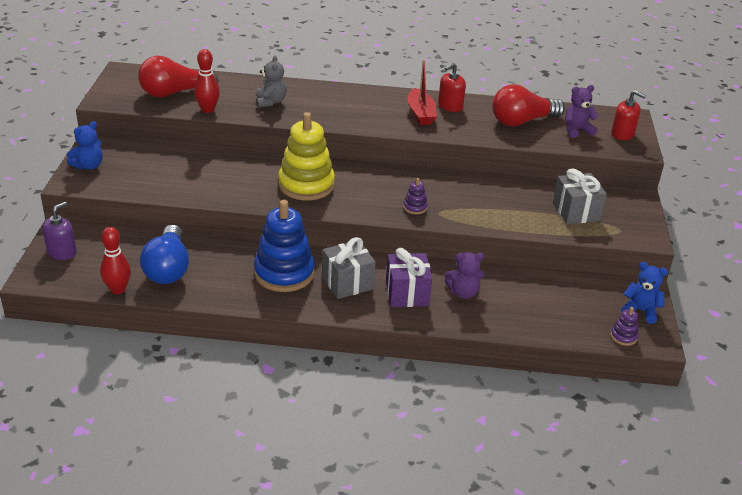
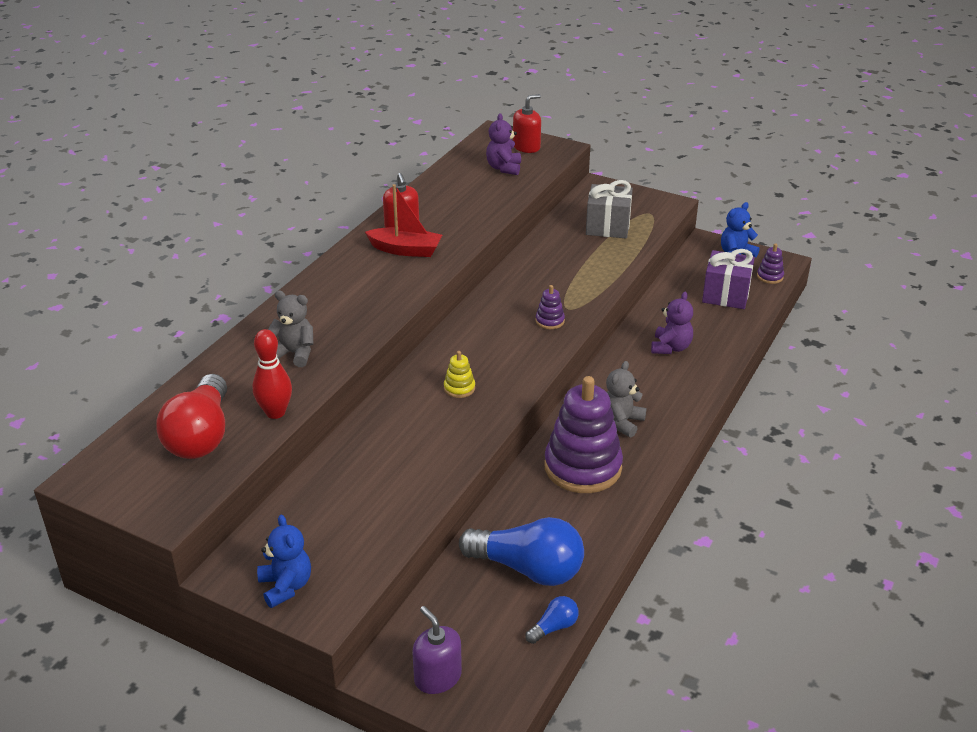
camera: 65 degrees left, 0 degrees up
(118, 289) = (554, 627): red bowling pin -> blue light bulb
(284, 273) = (582, 467): blue stacking toy -> purple stacking toy
(306, 185) = (459, 388): yellow stacking toy -> yellow stacking toy, size x0.42
(347, 283) = (622, 422): grey gift -> grey teddy bear
(407, 293) = (657, 385): purple gift -> purple gift (726, 295)
(522, 121) = (465, 193): red light bulb -> none

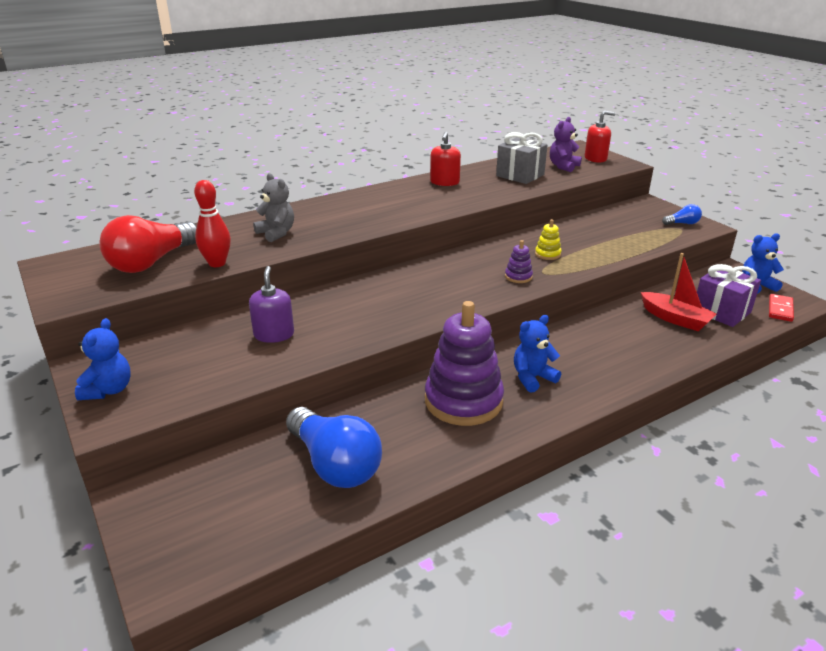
camera: 30 degrees right, 5 degrees down
(406, 250) = (431, 195): red boat -> red boat (675, 319)
(437, 677) = (167, 522): purple soap dispenser -> purple soap dispenser (274, 334)
(459, 388) = (395, 300): yellow stacking toy -> yellow stacking toy (547, 254)
(554, 627) = (306, 526): blue light bulb -> blue light bulb (682, 223)
(608, 227) = (632, 229): grey gift -> grey gift (520, 175)
(622, 422) = (532, 378): grey teddy bear -> blue teddy bear
(670, 347) = (631, 335): purple teddy bear -> none
(770, 276) = (780, 309): purple stacking toy -> red domino

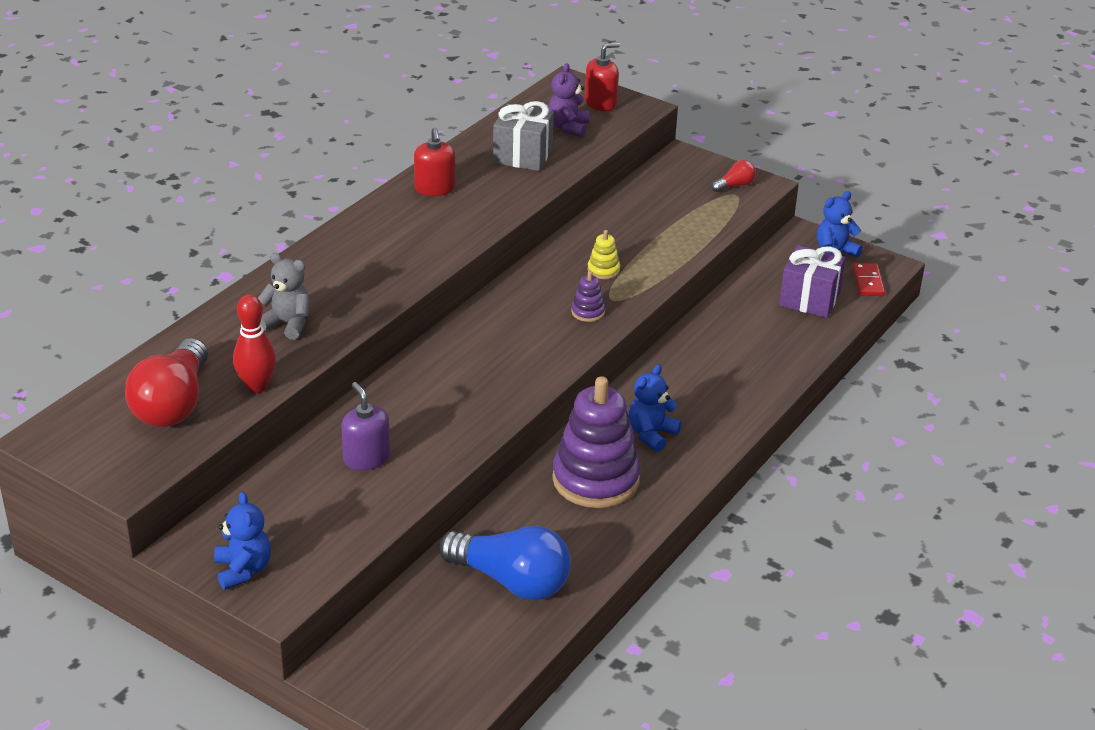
camera: 25 degrees left, 5 degrees up
(675, 319) = (765, 321): red boat -> none
(682, 223) = (735, 185): blue light bulb -> red light bulb

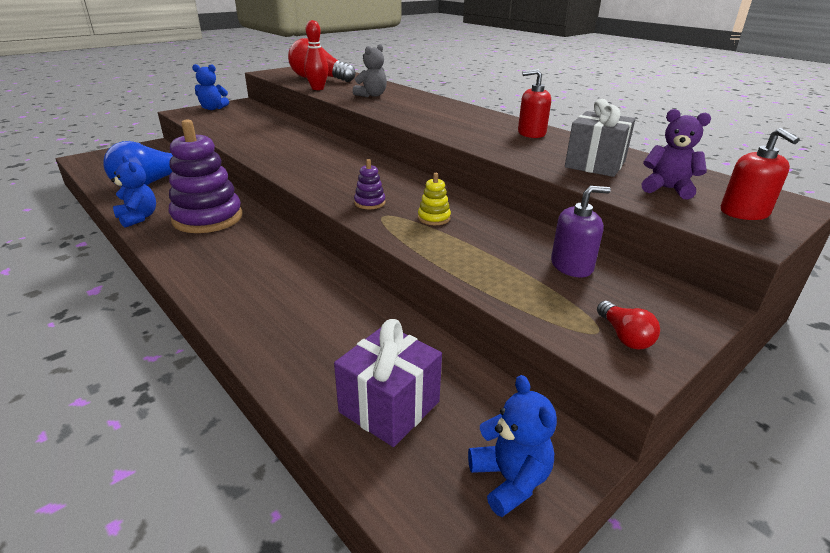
camera: 105 degrees right, 5 degrees down
(366, 458) = (265, 131): purple soap dispenser -> purple soap dispenser (572, 266)
(651, 434) = (233, 247): blue teddy bear -> blue teddy bear (138, 218)
(868, 282) = (413, 500): red domino -> none

